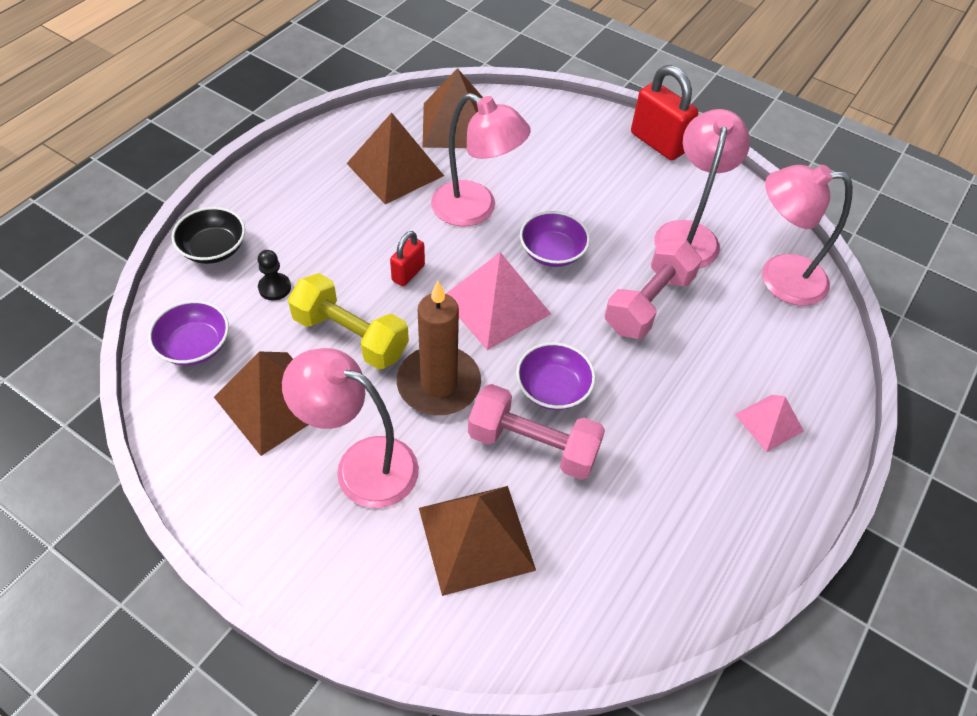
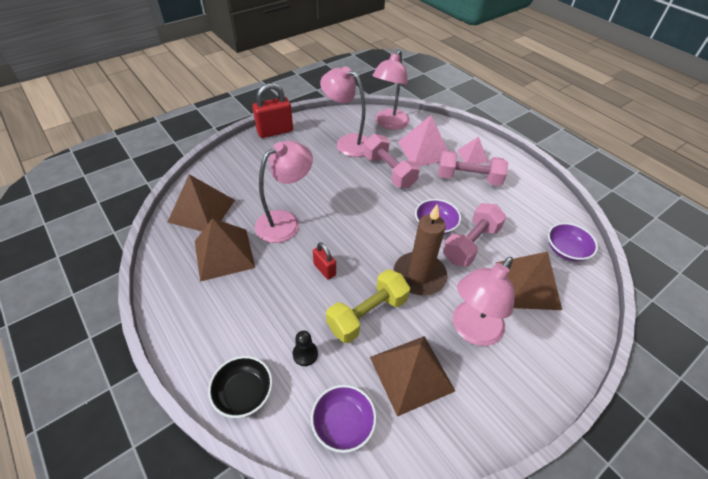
camera: 70 degrees left, 5 degrees down
(496, 305) = (368, 233): pink pyramid -> pink pyramid (424, 150)
(552, 252) = (337, 197): purple bowl -> purple bowl (566, 250)
(698, 423) = (468, 178): none -> pink dumbbell

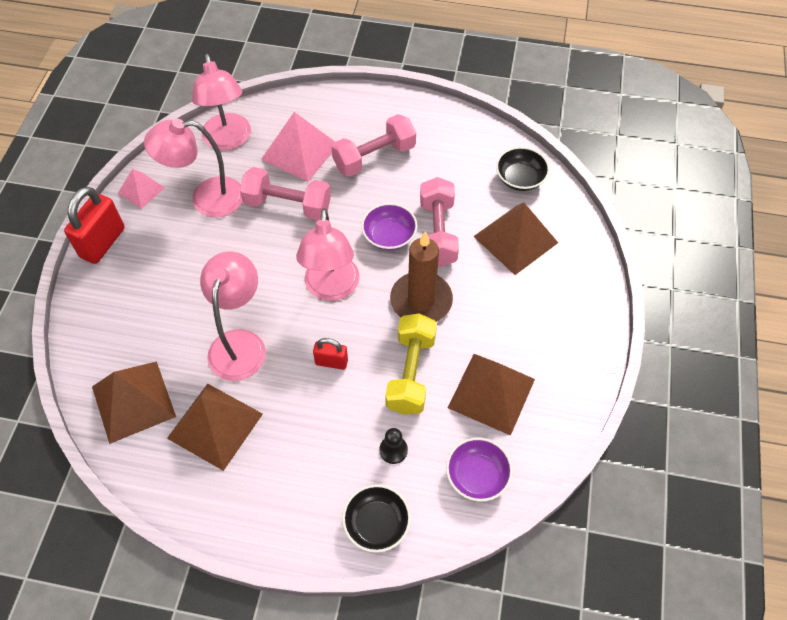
camera: 40 degrees left, 10 degrees up
(472, 156) = (355, 125): pink pyramid -> pink pyramid (141, 190)
(472, 330) = (506, 318): pink lamp -> pink lamp (331, 288)
(566, 250) = (520, 178): purple bowl -> black bowl

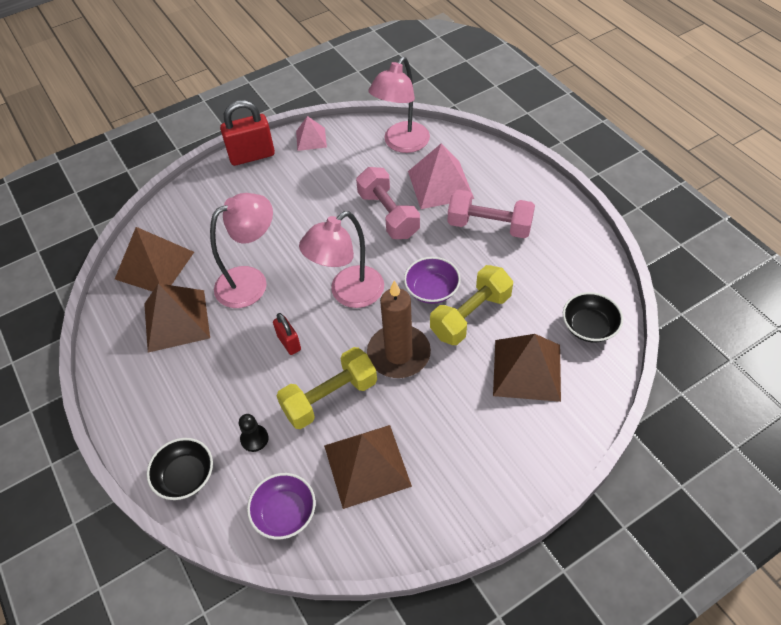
camera: 50 degrees right, 5 degrees down
(206, 199) = (342, 172): pink lamp -> none
(437, 233) = (470, 316): pink dumbbell -> yellow dumbbell

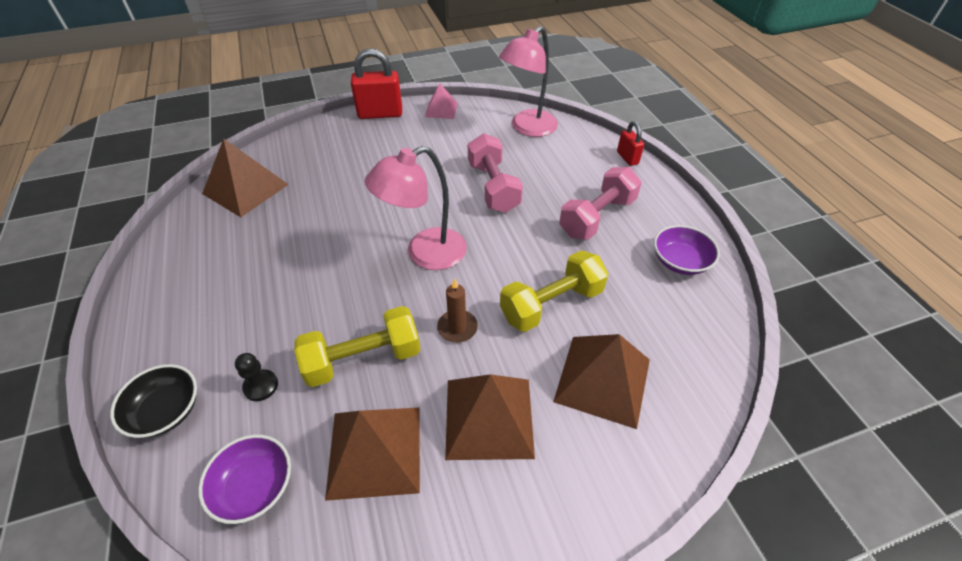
camera: 10 degrees right, 5 degrees down
(176, 320) = (240, 243): brown pyramid -> brown pyramid (489, 417)
(251, 281) = (331, 222): pink lamp -> none
(289, 343) = (343, 290): red padlock -> red padlock (627, 158)
(398, 354) = (457, 328): brown candle -> brown candle, size x0.55
(432, 290) = (516, 268): purple bowl -> purple bowl (680, 261)
(440, 184) = (555, 170): pink pyramid -> none
(489, 226) = (597, 217): pink dumbbell -> pink dumbbell turned 75 degrees counterclockwise
(589, 327) = (689, 346): black bowl -> none

